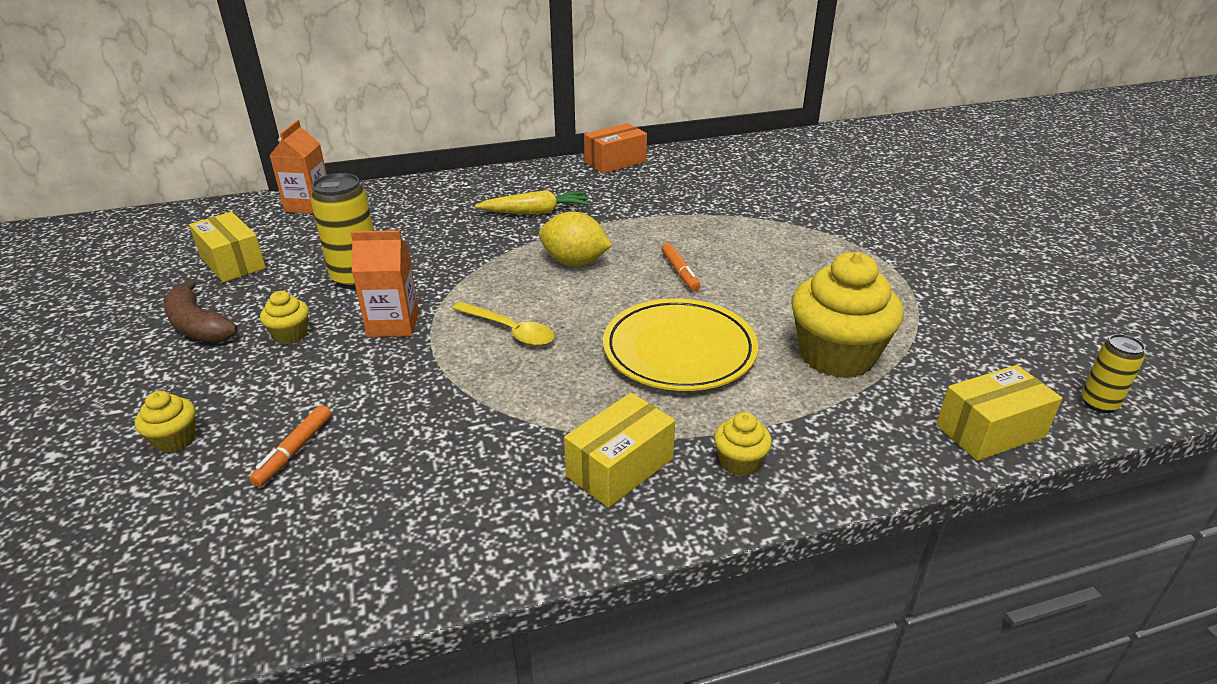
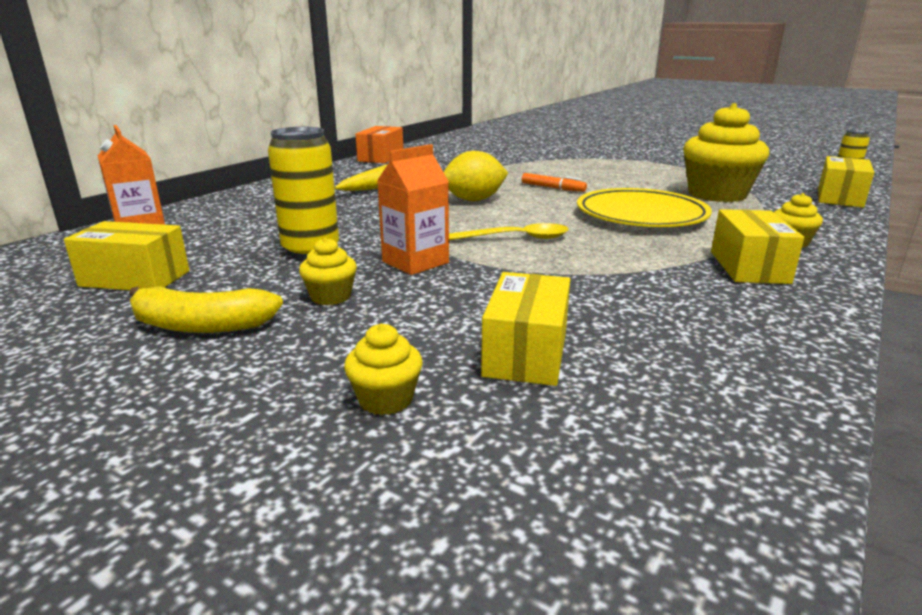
camera: 40 degrees left, 10 degrees down
(198, 326) = (202, 325): brown banana -> yellow banana
(294, 451) = (526, 353): orange marker -> yellow box

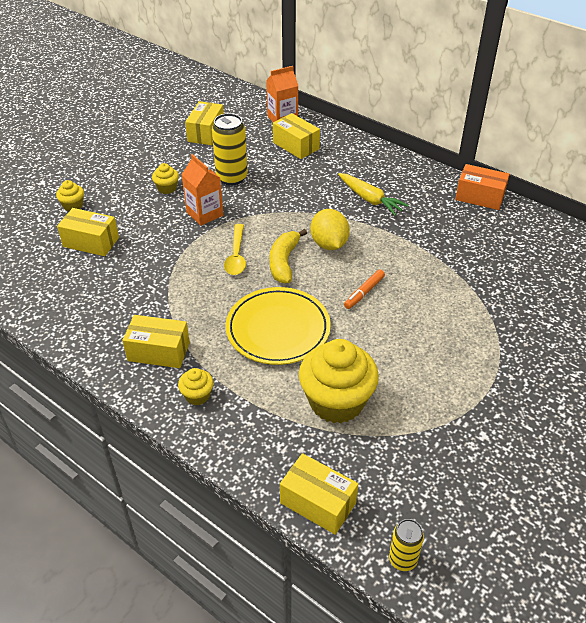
camera: 95 degrees right, 20 degrees up
(202, 325) = (149, 158): yellow banana -> yellow banana (284, 262)
(234, 218) = (296, 146): none -> yellow box

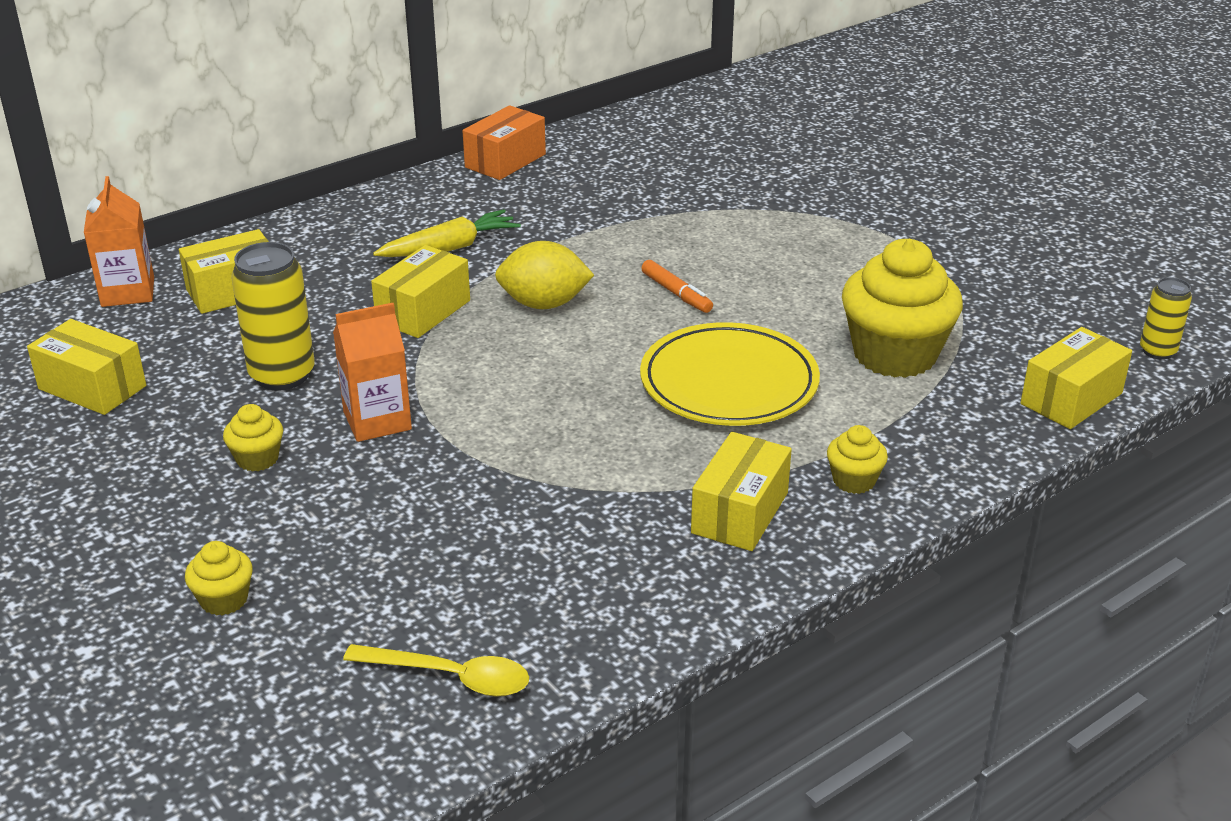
camera: 75 degrees left, 10 degrees down
(91, 242) = (377, 578): yellow box -> yellow box (423, 311)
(236, 256) = (524, 400): yellow spoon -> yellow spoon (450, 677)
(284, 262) = (567, 353): yellow banana -> none

